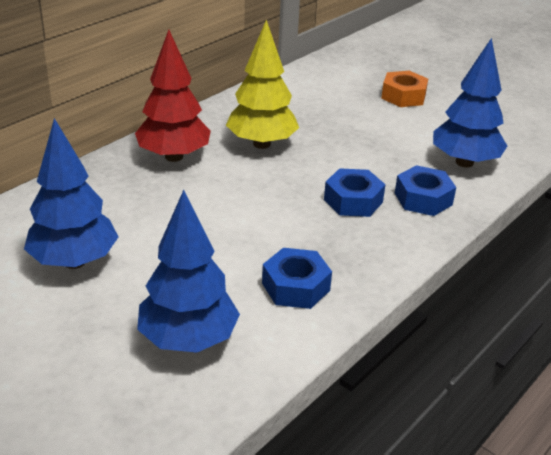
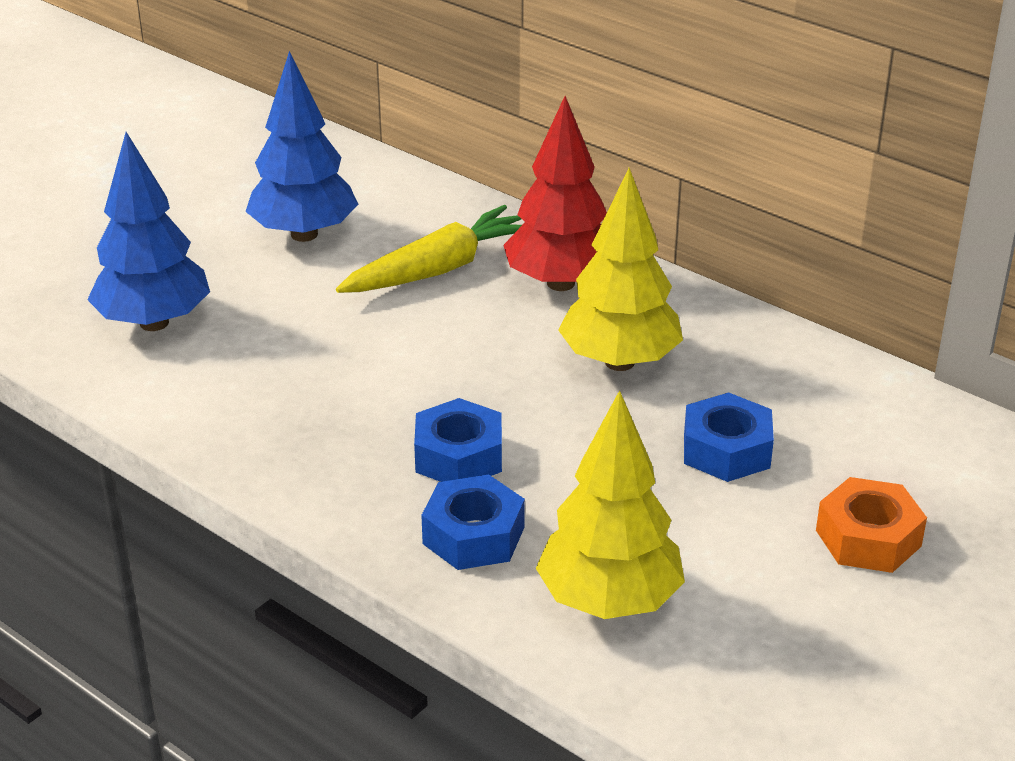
camera: 90 degrees right, 0 degrees up
(144, 201) = (438, 269): none -> yellow carrot
(295, 287) = (244, 399): blue nut -> blue nut (726, 450)
(464, 162) = (609, 601): blue tree -> yellow tree

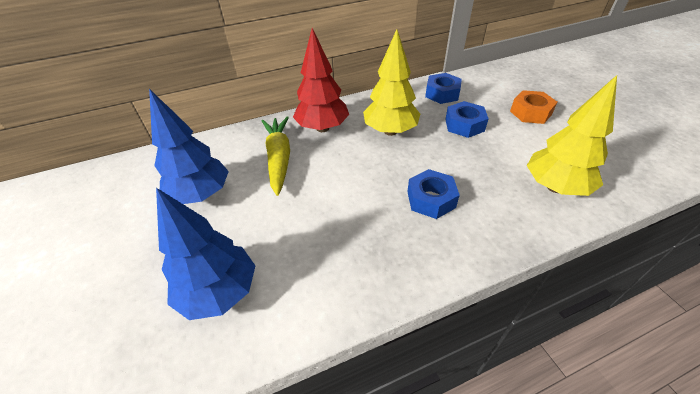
camera: 60 degrees left, 10 degrees up
(473, 535) = (495, 214): blue nut -> blue nut (442, 94)

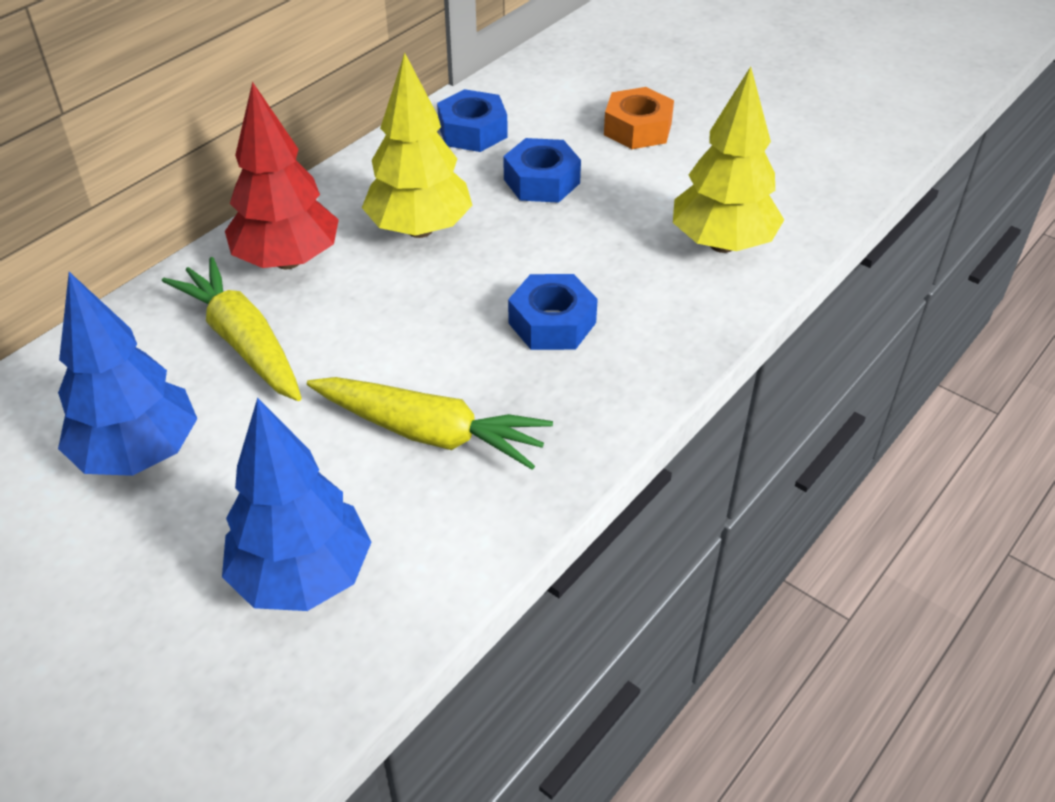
camera: 30 degrees left, 0 degrees up
(332, 236) = (429, 433): none -> yellow carrot

